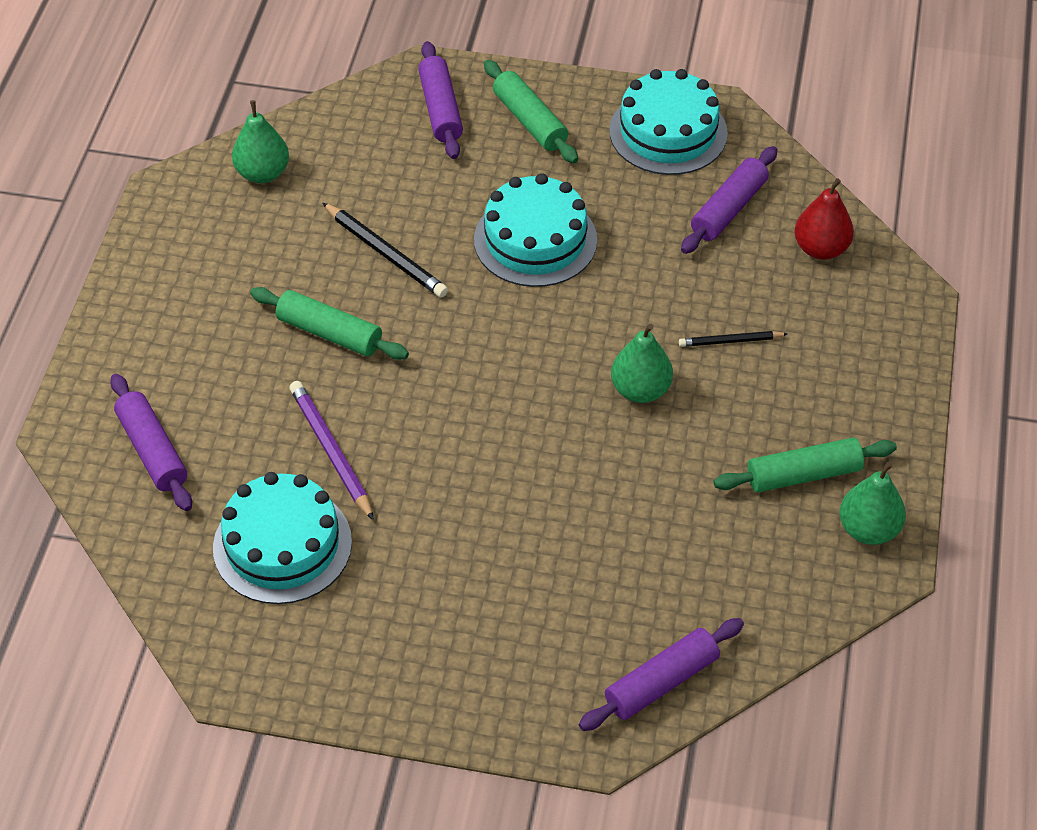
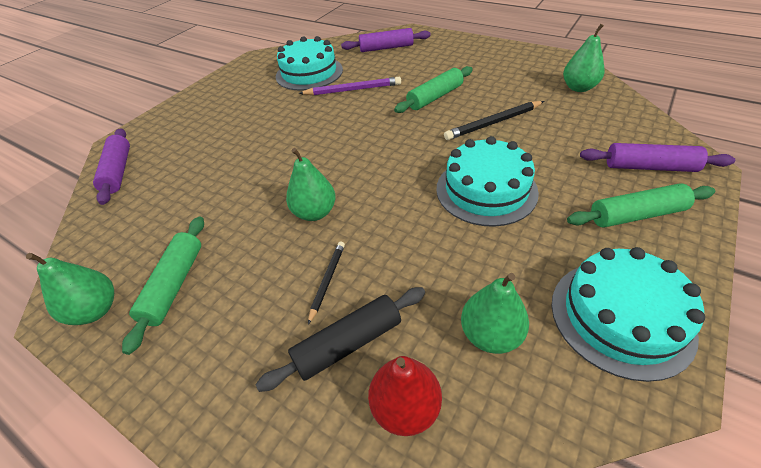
camera: 115 degrees right, 5 degrees down
(728, 209) = (490, 335): purple rolling pin -> green pear
(788, 301) = (348, 343): none -> black rolling pin

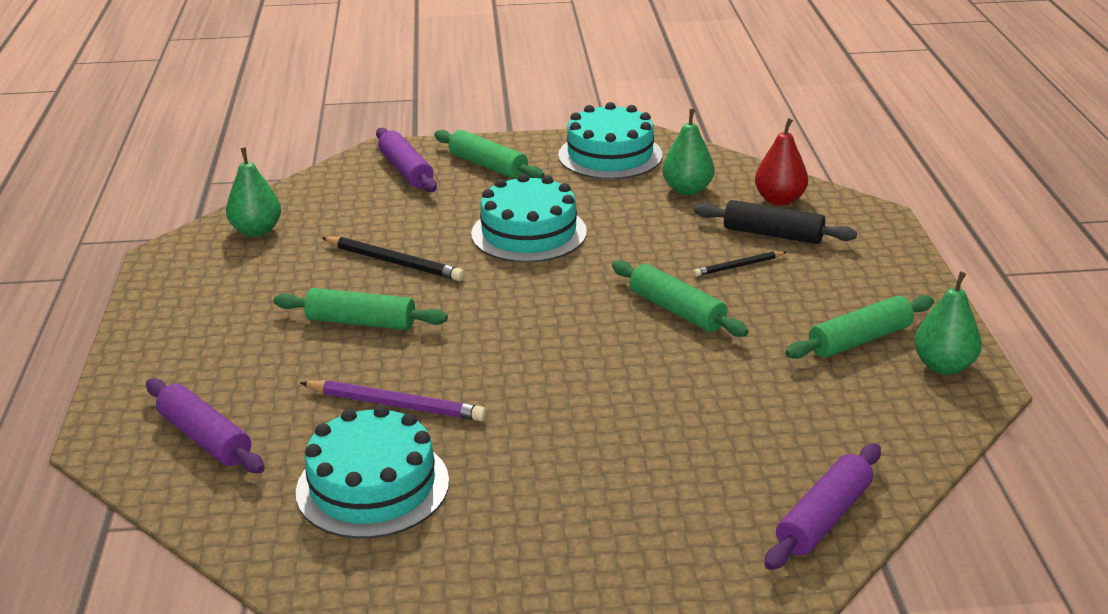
camera: 130 degrees left, 15 degrees down
(314, 212) = (677, 310): green pear -> green rolling pin
(353, 90) = (396, 405): purple pencil -> purple pencil turned 150 degrees clockwise

